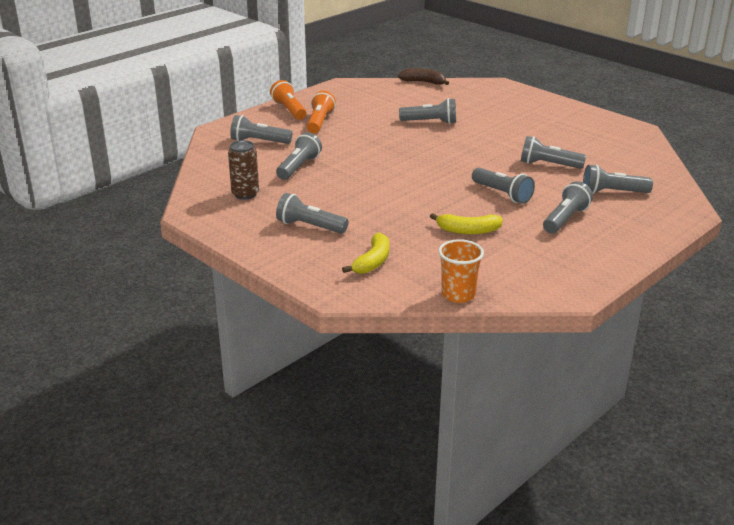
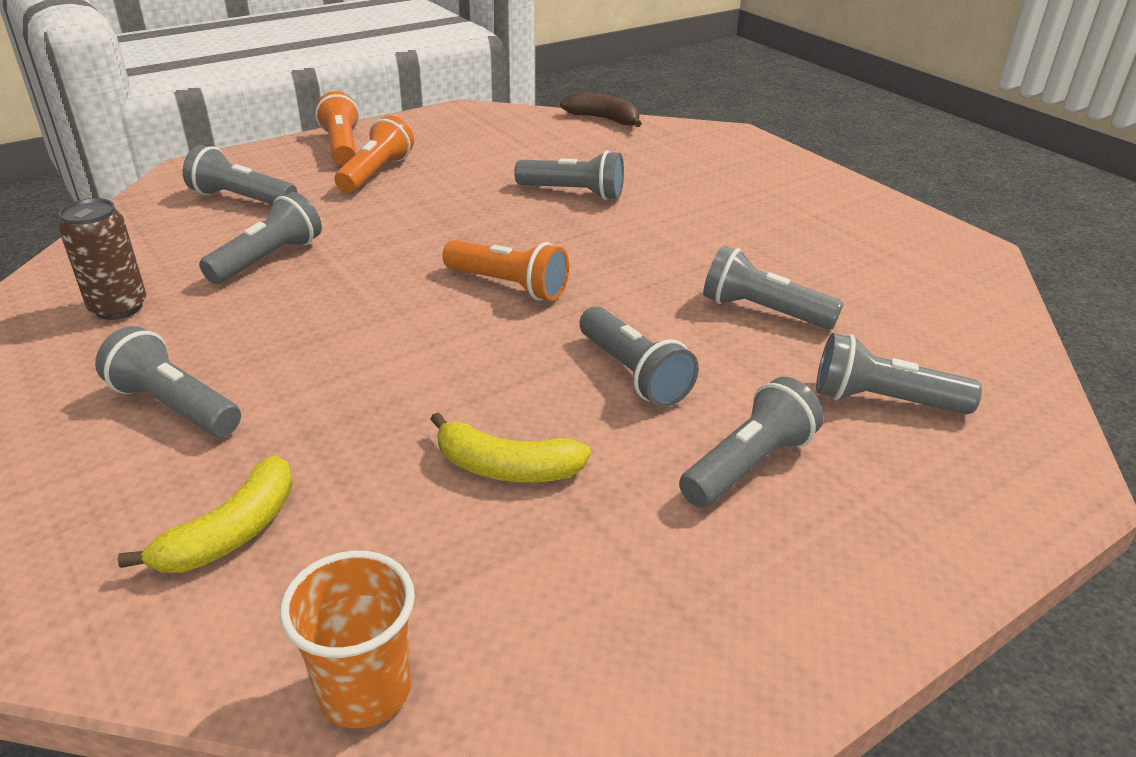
camera: 10 degrees right, 5 degrees up
(425, 166) = (508, 286): none -> orange flashlight

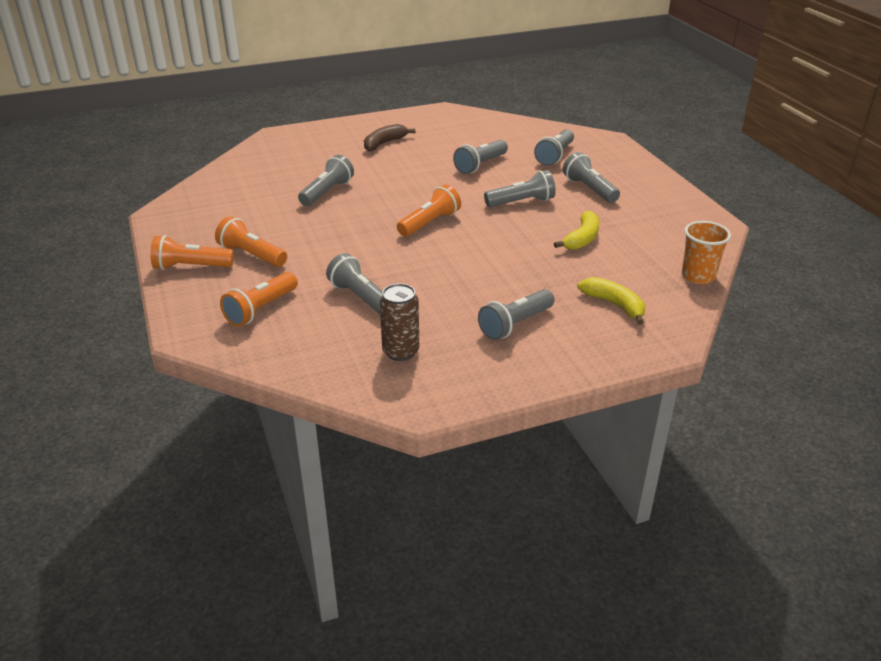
camera: 75 degrees left, 0 degrees up
(241, 199) = (261, 309): grey flashlight -> orange flashlight
(603, 119) = (219, 168): brown banana -> brown banana (384, 143)

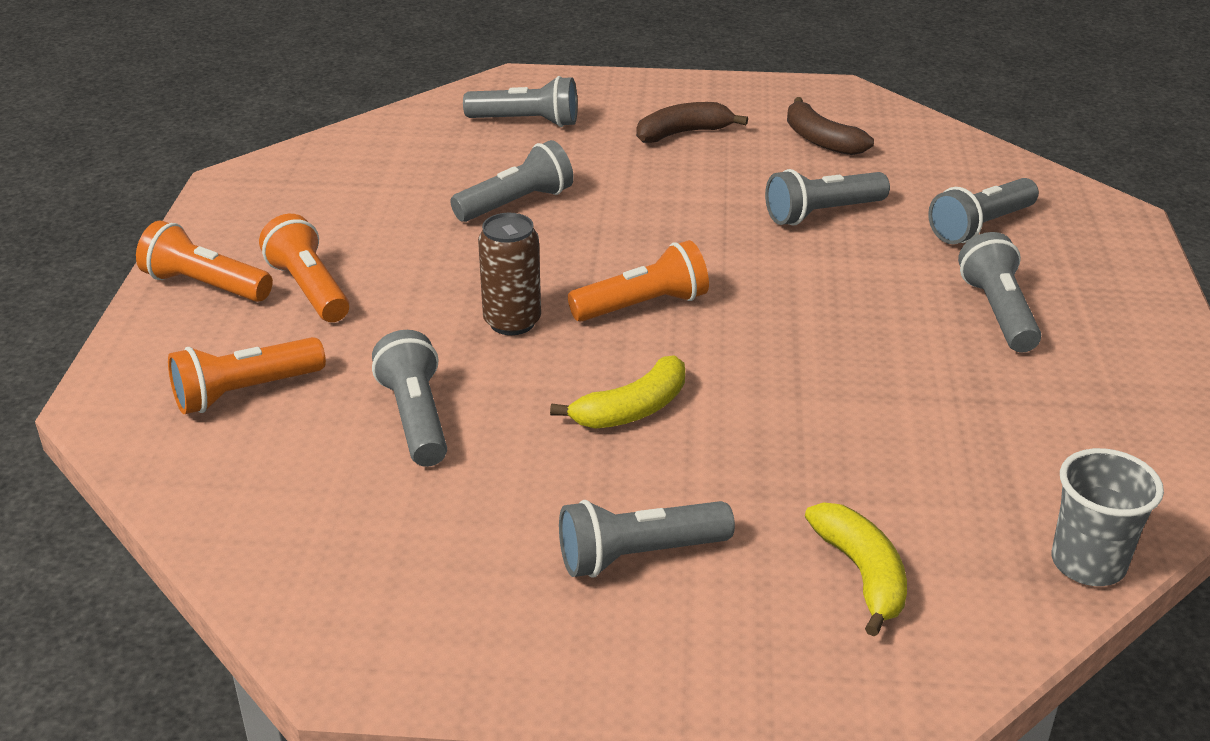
camera: 25 degrees right, 0 degrees up
(400, 351) = (398, 544): brown can -> brown can (512, 322)
(453, 133) = (821, 140): none -> brown banana
(521, 202) = (843, 306): grey flashlight -> grey flashlight (526, 122)
(582, 238) = (904, 413): yellow banana -> yellow banana (632, 409)
(698, 276) = (1088, 564): orange cup -> grey cup

